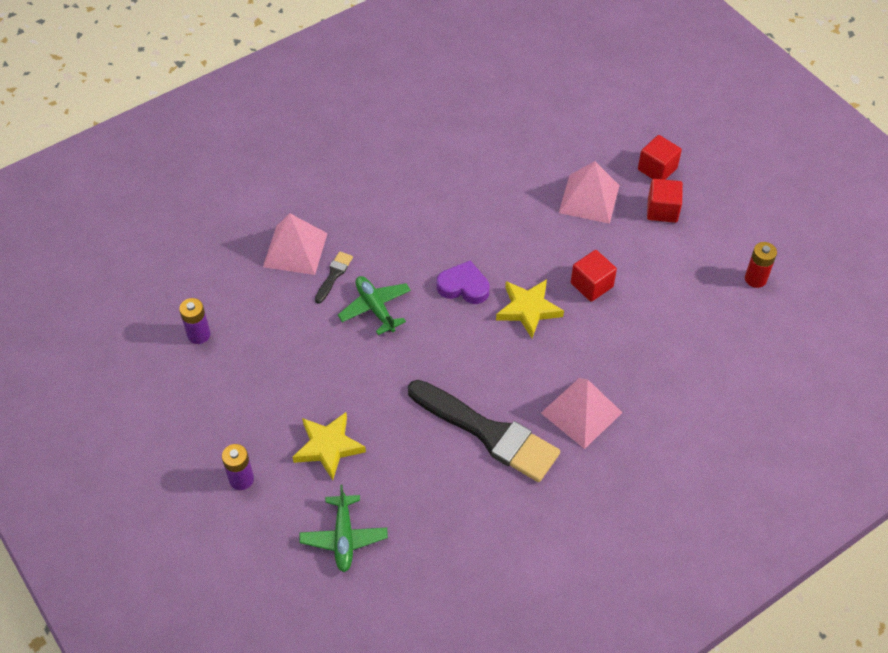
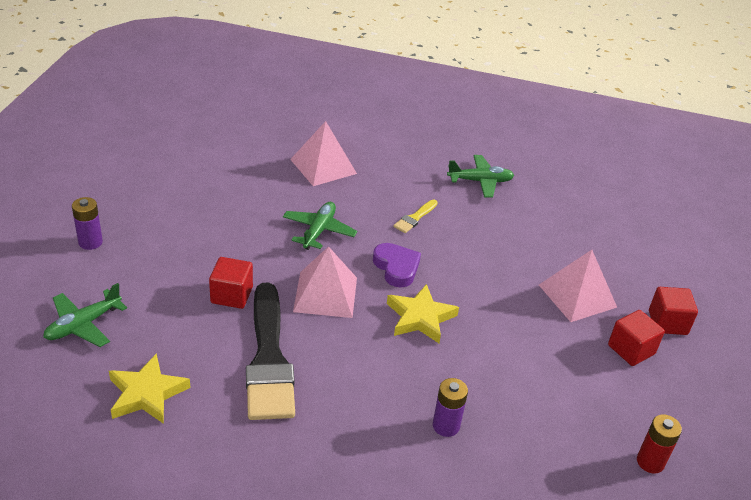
camera: 45 degrees right, 15 degrees down
(199, 334) = (198, 160): purple battery -> purple battery (446, 426)
(328, 447) = (163, 272): yellow star -> yellow star (146, 394)
(334, 275) = (323, 195): black brush -> none
(415, 158) = (480, 181): none -> green plane
(419, 234) = (415, 218): none -> yellow brush
(581, 412) = (354, 411): pink pyramid -> pink pyramid (325, 294)
(591, 285) = (494, 345): red cube -> red cube (231, 295)

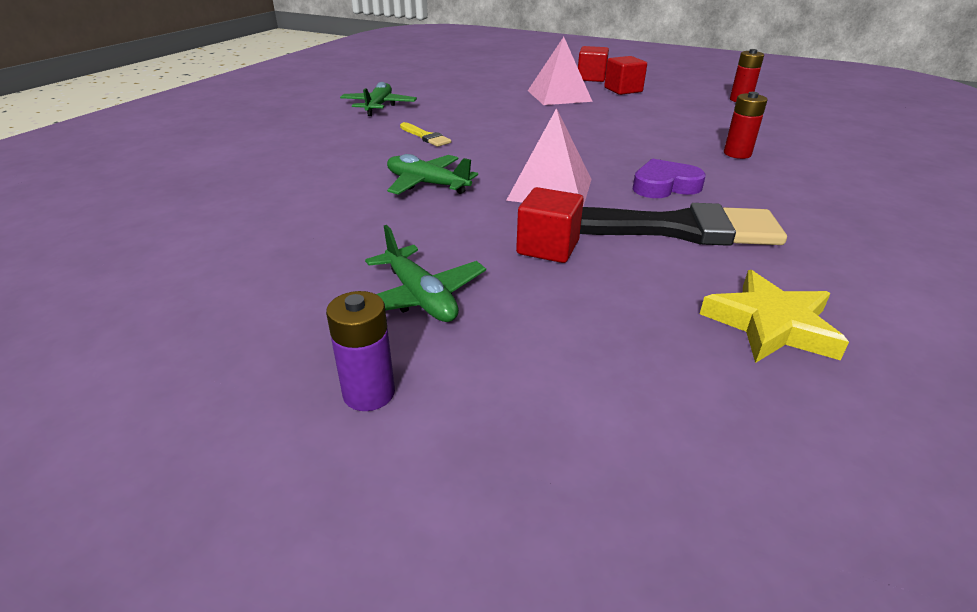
camera: 75 degrees left, 5 degrees down
(83, 325) = (623, 398): green plane -> green plane (420, 297)
(323, 166) = (289, 172): pink pyramid -> none
(396, 268) = (508, 152): purple heart -> purple heart (664, 186)
(420, 318) = (589, 149): yellow star -> none
(446, 426) = (737, 154): purple battery -> red battery

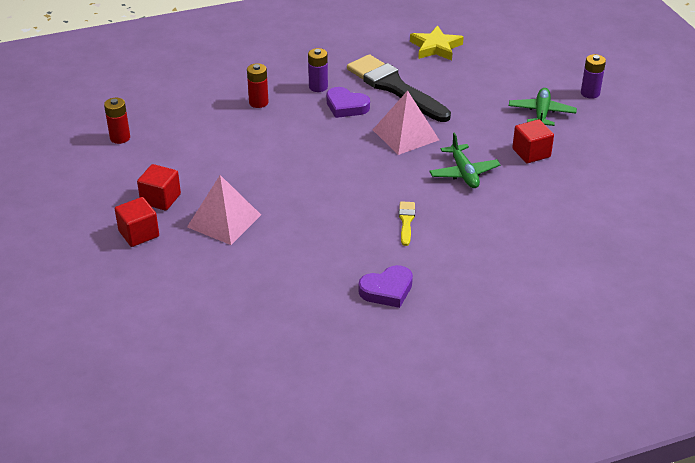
camera: 135 degrees left, 5 degrees up
(378, 106) = (387, 290): green plane -> purple heart
(547, 247) = (461, 107): red cube -> red cube (531, 153)
(736, 189) = (318, 87): none -> purple battery

